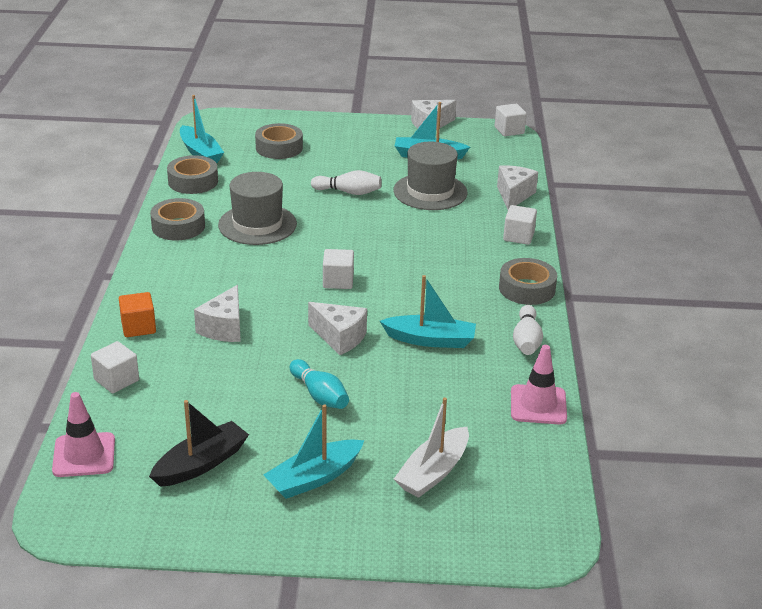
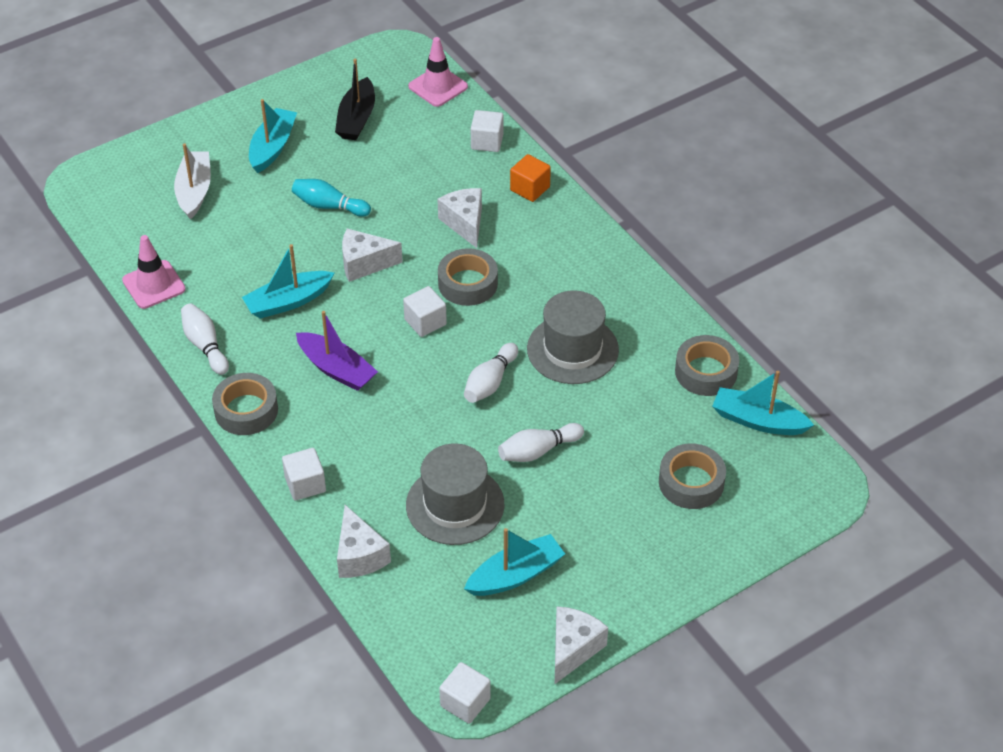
camera: 145 degrees right, 15 degrees up
(178, 226) = (638, 305): grey tape -> grey tape (468, 283)
(335, 232) = (490, 382): none -> white bowling pin
(435, 283) = (337, 369): none -> purple boat

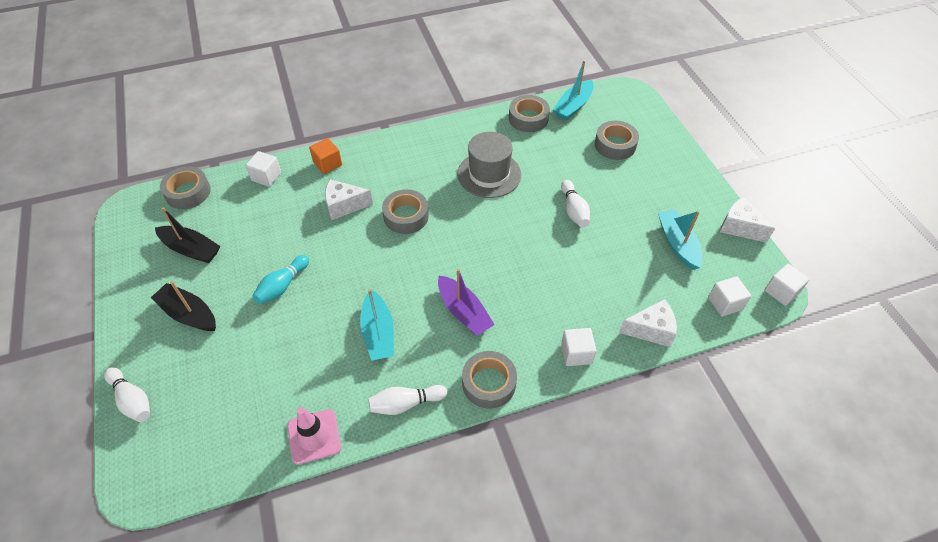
camera: 75 degrees left, 5 degrees up
(194, 191) = (209, 384): white boat -> none
(272, 147) = (188, 314): turquoise boat -> black boat
(337, 369) = (464, 312): purple boat -> purple boat turned 90 degrees clockwise
(364, 264) = (358, 274): white cheese -> none
(425, 322) = (434, 248): white cube -> white cube (725, 303)
(438, 86) = (188, 192): pink traffic cone -> grey tape
(455, 505) = (612, 264): grey hat -> none
(490, 382) = (505, 223): white bowling pin -> white bowling pin (132, 400)

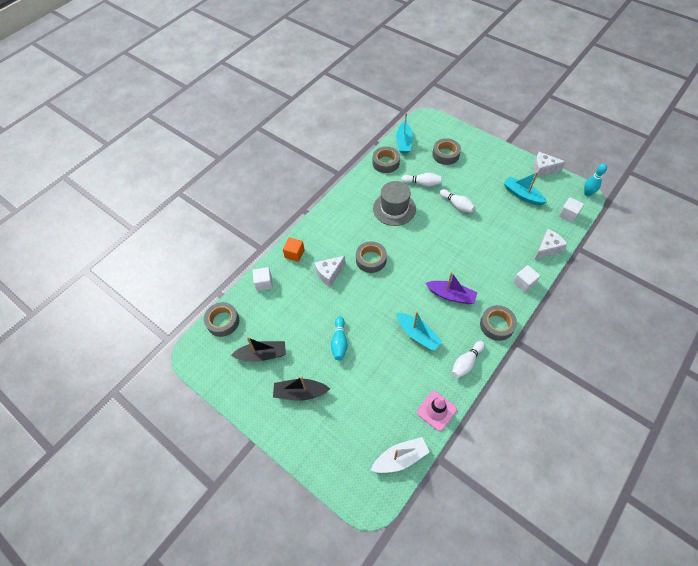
camera: 30 degrees left, 5 degrees up
(132, 400) = (317, 461): white bowling pin -> white bowling pin (422, 183)
(220, 461) = (400, 458): none -> white boat
(781, 292) = (587, 193): white cube -> turquoise bowling pin

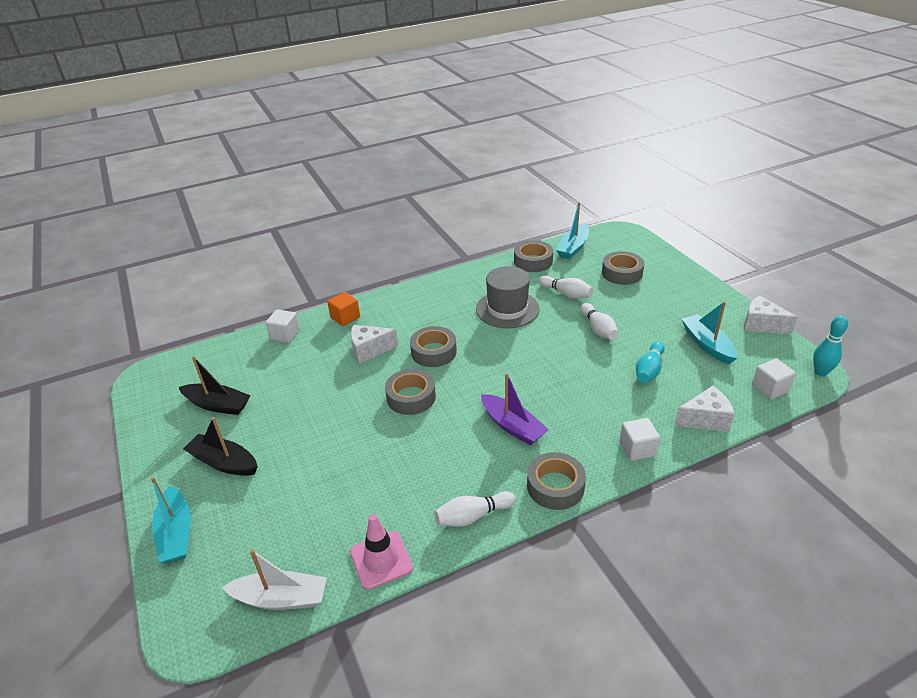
camera: 25 degrees right, 20 degrees down
(223, 321) = (206, 356): grey tape -> grey tape (411, 397)
(339, 342) = (319, 426): turquoise bowling pin -> turquoise bowling pin (649, 370)
(418, 334) = (429, 455): turquoise boat -> turquoise boat (176, 533)

